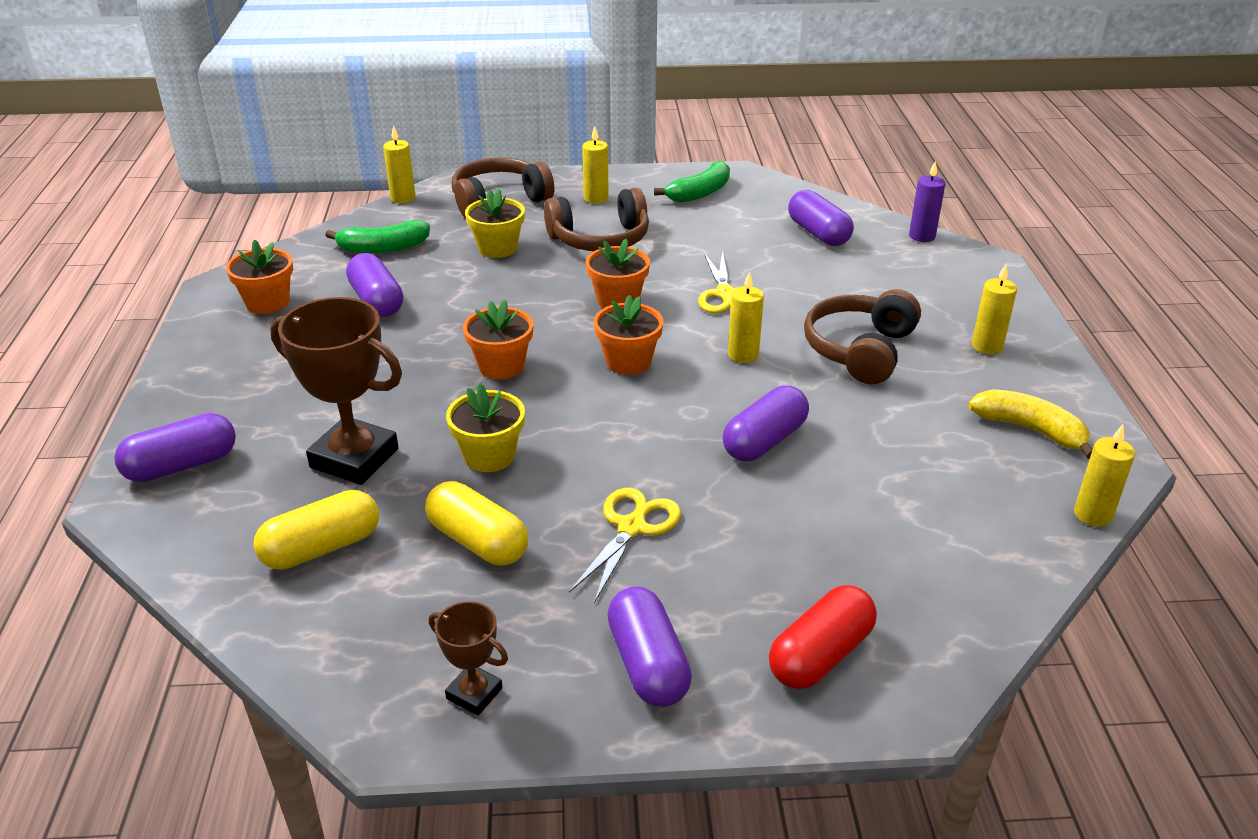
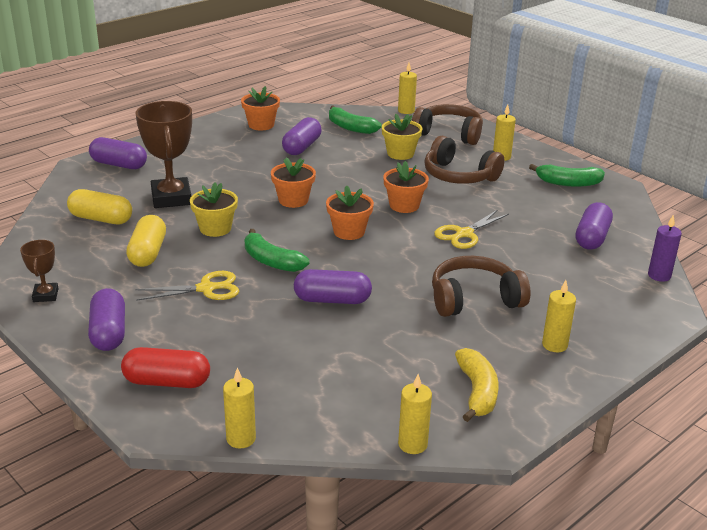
camera: 50 degrees right, 5 degrees down
(626, 446) = (271, 261): none -> green banana
(648, 664) = (109, 332): purple capsule -> purple capsule turned 45 degrees counterclockwise
(743, 355) = (408, 262): yellow candle -> yellow candle (241, 439)

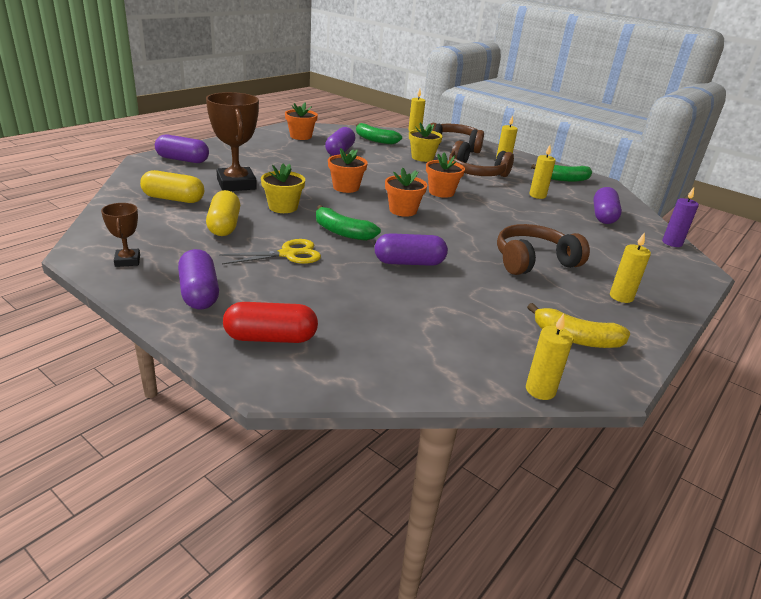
camera: 10 degrees left, 0 degrees up
(241, 439) = (365, 392): yellow candle -> yellow candle (537, 195)
(464, 234) = (500, 213): yellow scissors -> none
(477, 392) = (576, 338): yellow banana -> yellow banana turned 120 degrees clockwise

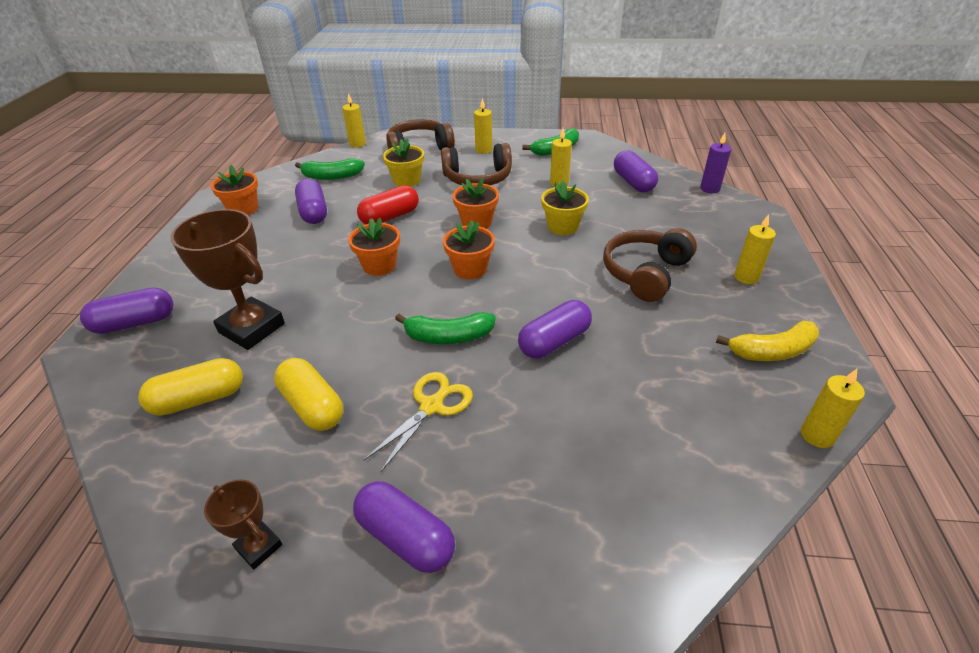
camera: 30 degrees left, 10 degrees up
(271, 338) = (553, 548): red capsule -> red capsule (390, 217)
(283, 207) = (346, 335): yellow flower pot -> yellow flower pot (562, 226)

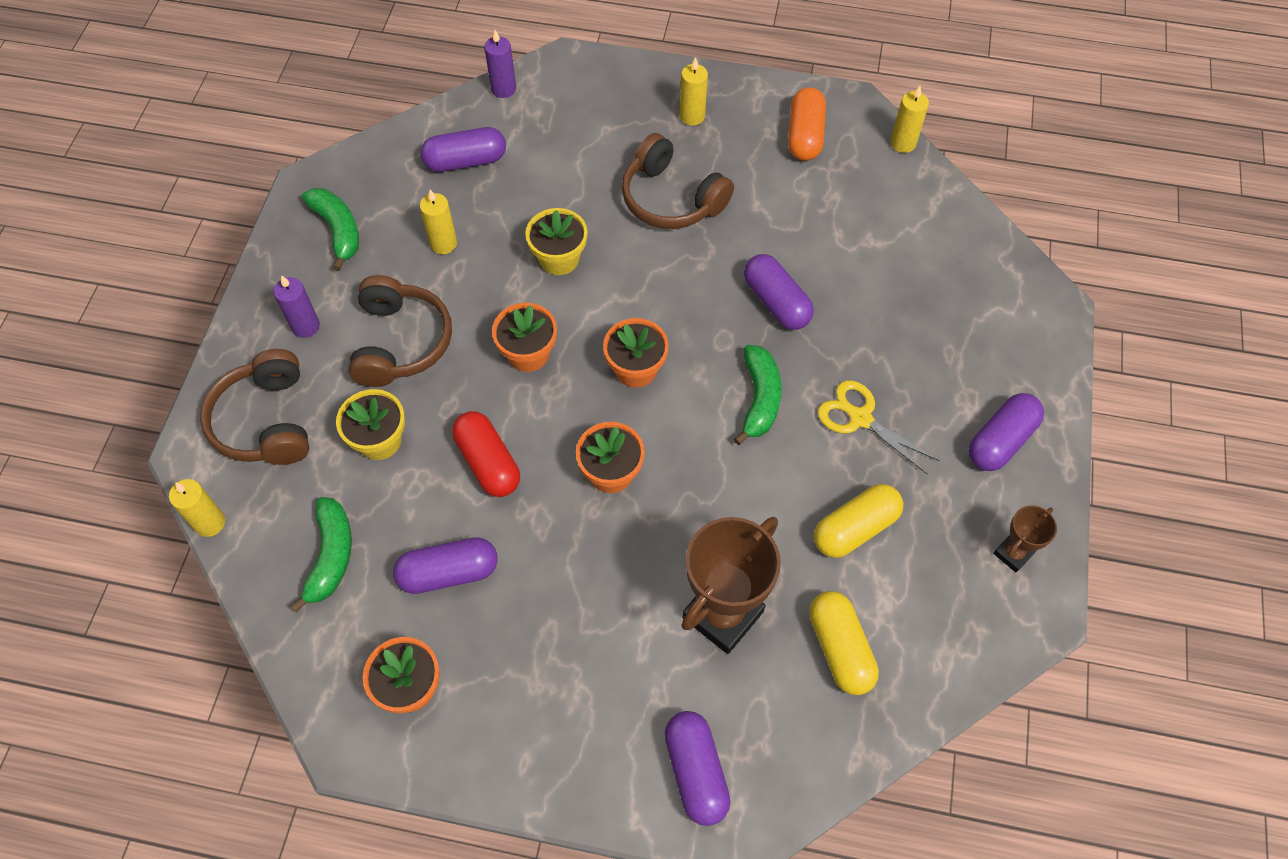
camera: 85 degrees left, 20 degrees up
(483, 150) = (305, 326): yellow candle -> purple candle
(772, 351) = (805, 136): yellow banana -> orange capsule

